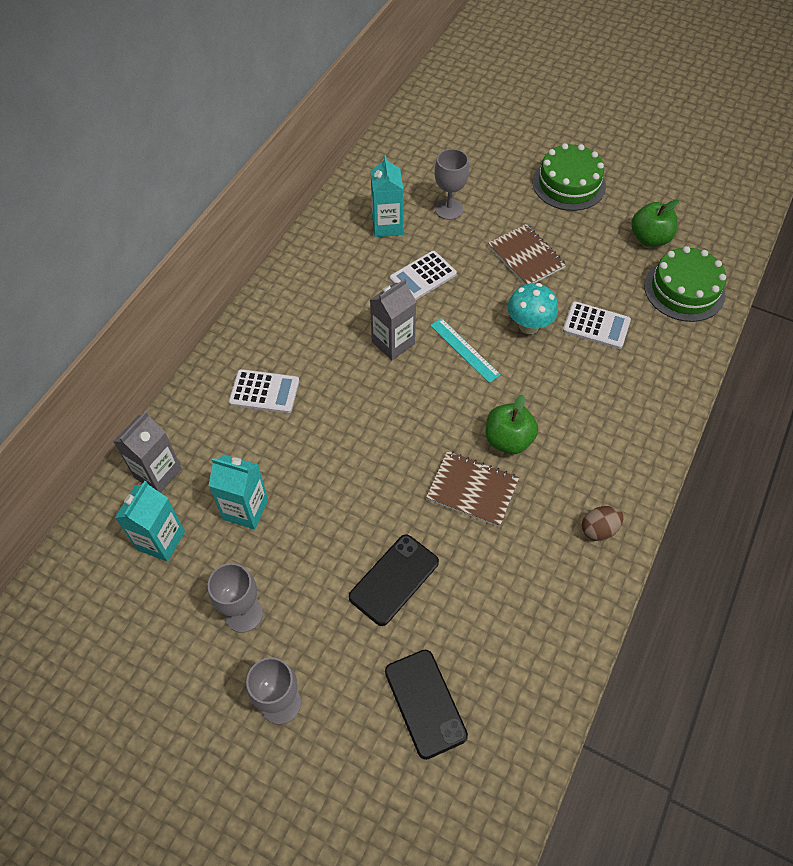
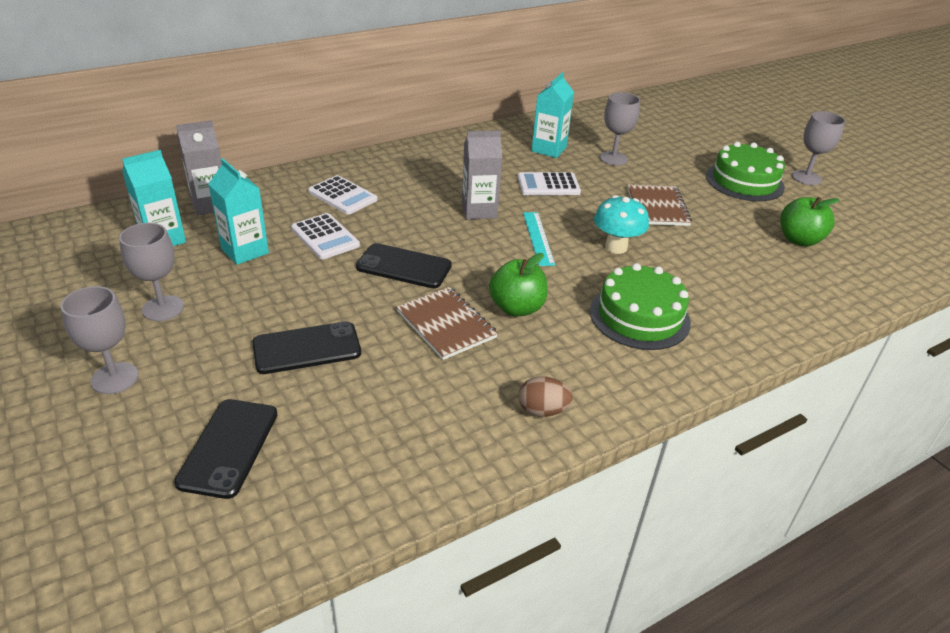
camera: 30 degrees right, 20 degrees down
(389, 447) = (404, 266): none -> black phone
(596, 326) = (685, 272): white calculator -> white calculator (325, 237)
(610, 153) = (806, 178): none -> grey goblet
(684, 290) = (808, 285): green cake -> green cake (639, 316)

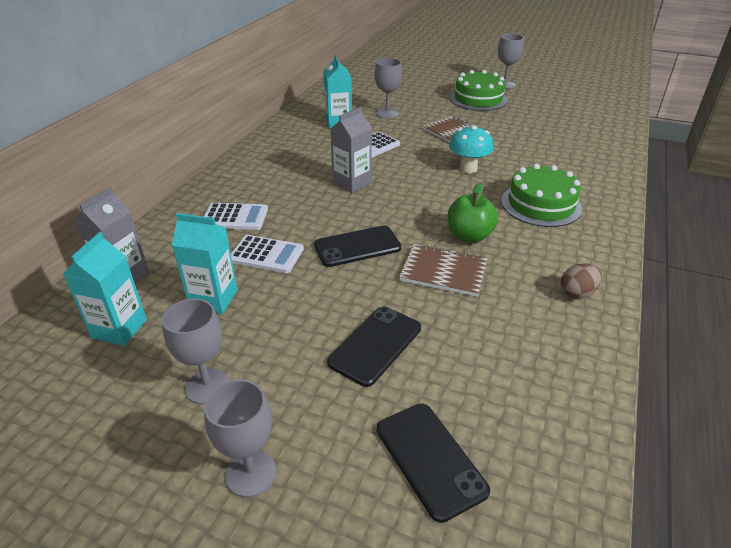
camera: 35 degrees left, 0 degrees up
(538, 238) = (416, 184): turquoise ruler -> none
(799, 240) = (551, 121): green apple -> none

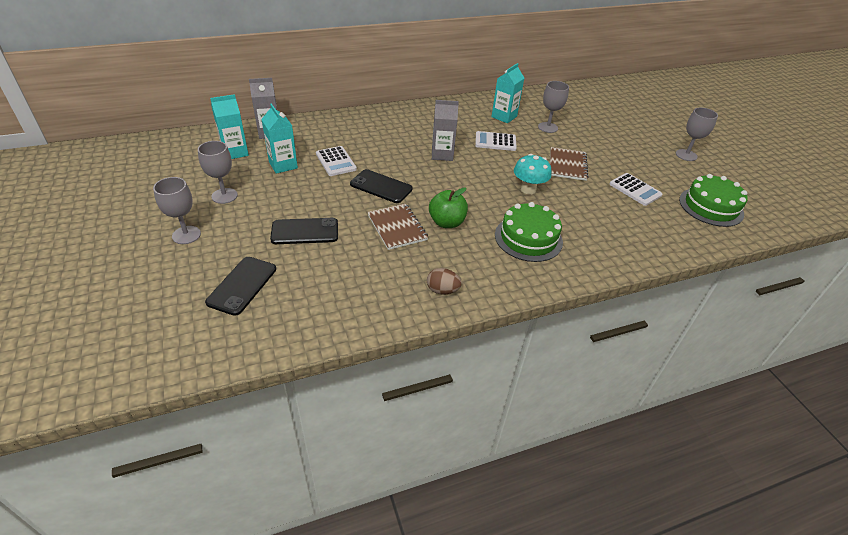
camera: 45 degrees right, 5 degrees up
(235, 217) = (355, 135): white calculator -> white calculator (635, 190)
(478, 99) = (638, 153): green cake -> green cake (711, 207)

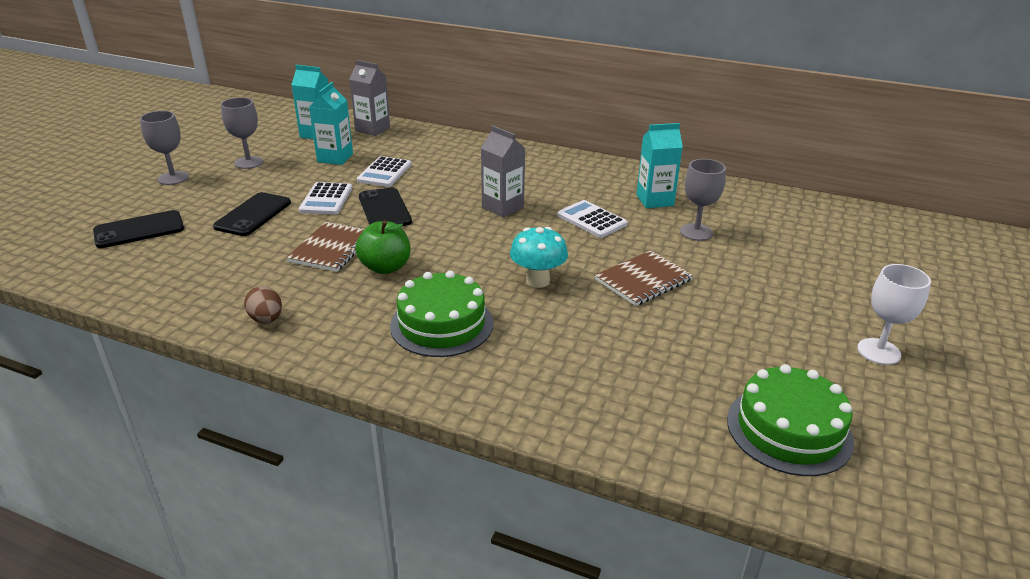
camera: 45 degrees right, 10 degrees down
(305, 231) = (253, 215): black phone -> black phone turned 75 degrees clockwise
(635, 190) = (693, 349): white calculator -> white calculator (326, 199)
(686, 155) = (878, 351): grey goblet -> white goblet

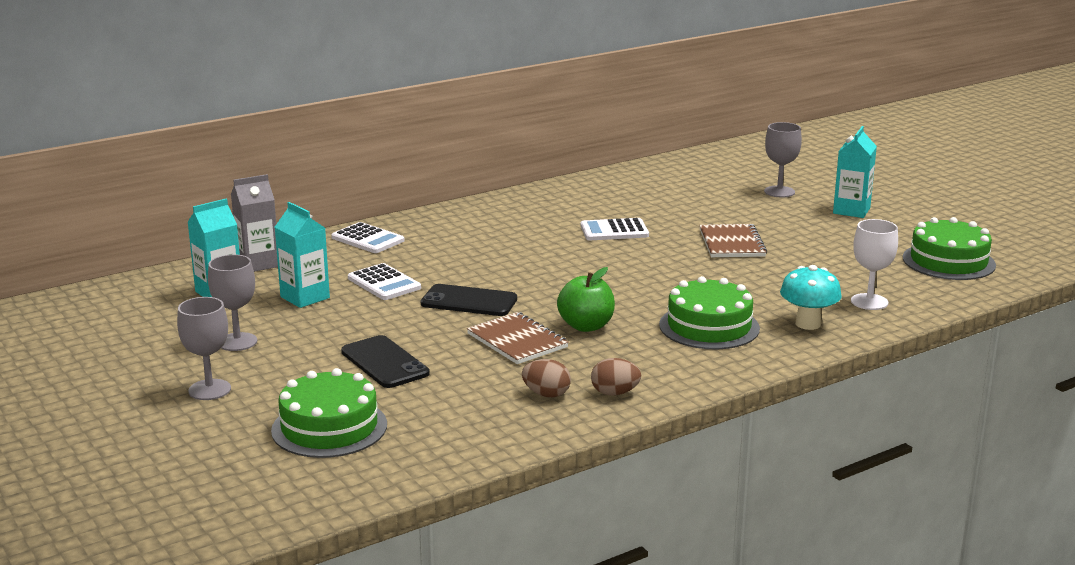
camera: 55 degrees left, 10 degrees down
(139, 230) = (329, 427): black phone -> green cake
(243, 290) = (546, 394): none -> brown egg
(326, 199) = (404, 322): white calculator -> white calculator (367, 239)
(502, 207) = (541, 255): grey carton -> none
(537, 281) = (686, 277): turquoise mushroom -> turquoise mushroom (808, 324)
(654, 200) = (613, 200): turquoise carton -> turquoise carton (851, 210)
(696, 232) = (685, 205): grey goblet -> grey goblet (779, 192)
(878, 351) = (897, 211): white goblet -> white goblet (869, 302)

